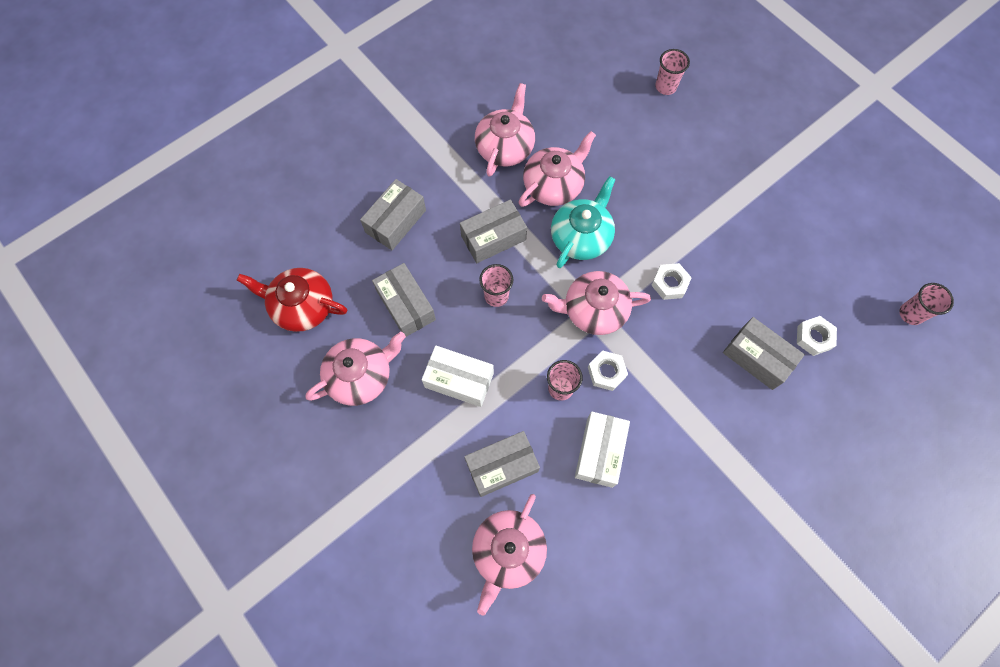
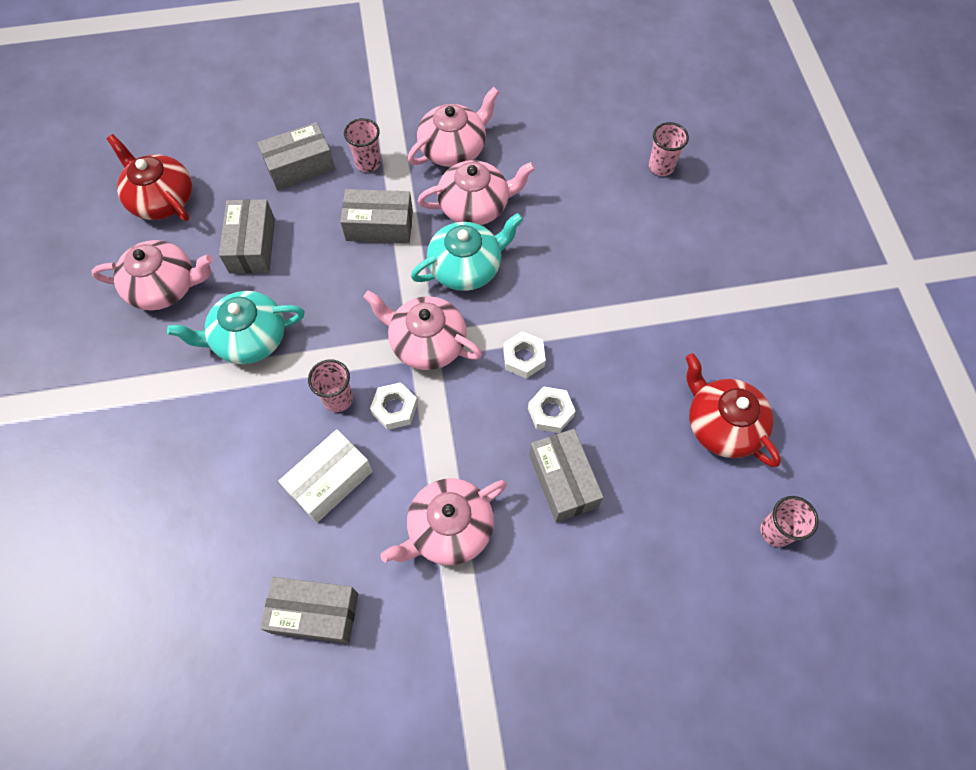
camera: 30 degrees right, 5 degrees down
(459, 380) = (249, 338): white box -> turquoise teapot
(496, 296) = (342, 280): pink cup -> pink cup (368, 163)
(501, 466) = (227, 440): grey box -> grey box (315, 613)
(508, 551) = (172, 523): pink teapot -> pink teapot (449, 529)
(813, 337) = (642, 494): white nut -> white nut (550, 412)
(831, 259) = (722, 425): none -> red teapot

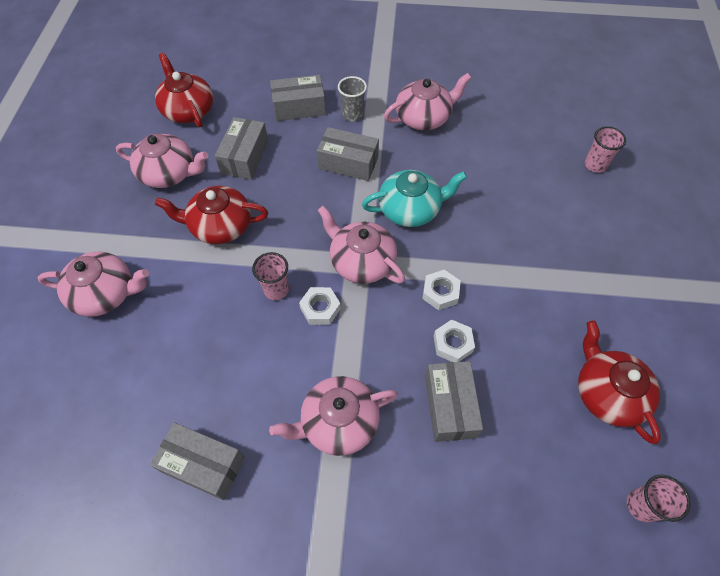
camera: 15 degrees right, 5 degrees down
(249, 338) = (220, 226): turquoise teapot -> red teapot
(330, 481) = (250, 355): white box -> none
(368, 163) = (352, 115): pink cup -> grey cup
(475, 206) = (430, 164): pink teapot -> pink teapot (105, 293)

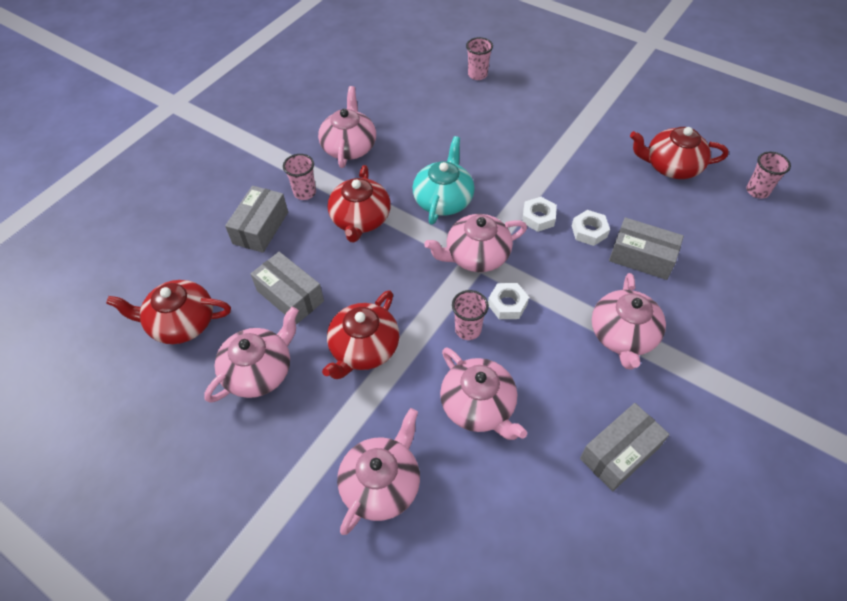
camera: 60 degrees left, 5 degrees down
(202, 330) = (479, 406): none -> pink teapot
(348, 163) = (360, 219): grey box -> red teapot
(352, 115) = (305, 192): grey cup -> pink cup

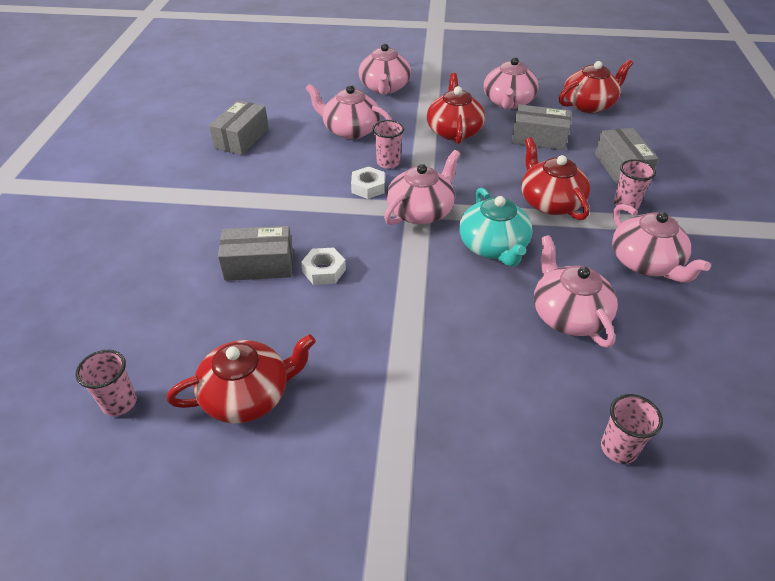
camera: 150 degrees right, 10 degrees down
(538, 217) = (384, 265): white nut -> none
(623, 335) = (259, 198): pink teapot -> pink teapot (568, 314)

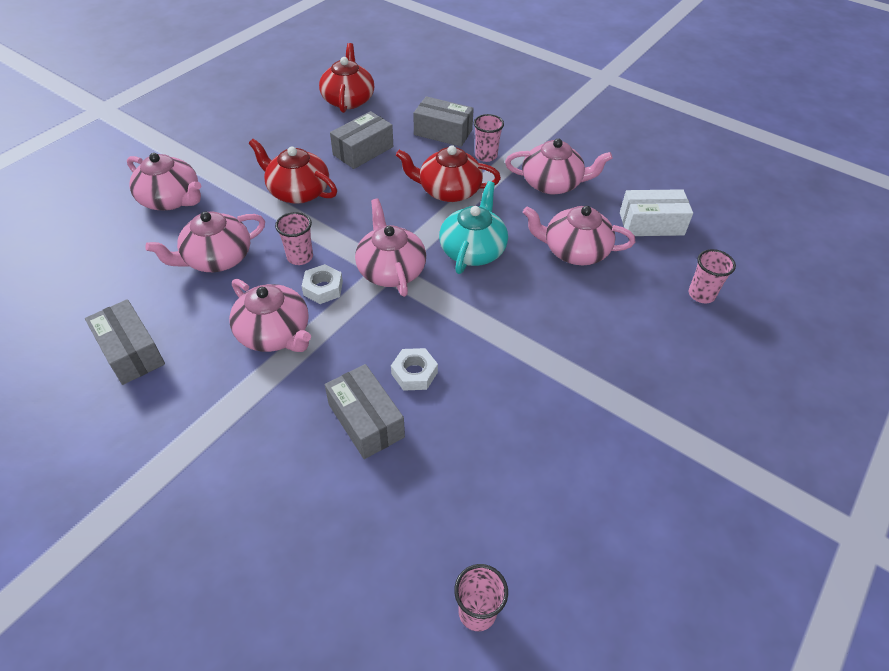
camera: 60 degrees left, 5 degrees up
(248, 395) = (531, 495): red teapot -> none
(259, 265) = (366, 420): grey box -> grey box turned 60 degrees counterclockwise
(493, 246) = (473, 250): turquoise teapot -> turquoise teapot turned 90 degrees counterclockwise
(508, 102) = (293, 138): pink teapot -> pink teapot (275, 333)
(682, 363) = (651, 224): none -> white box

